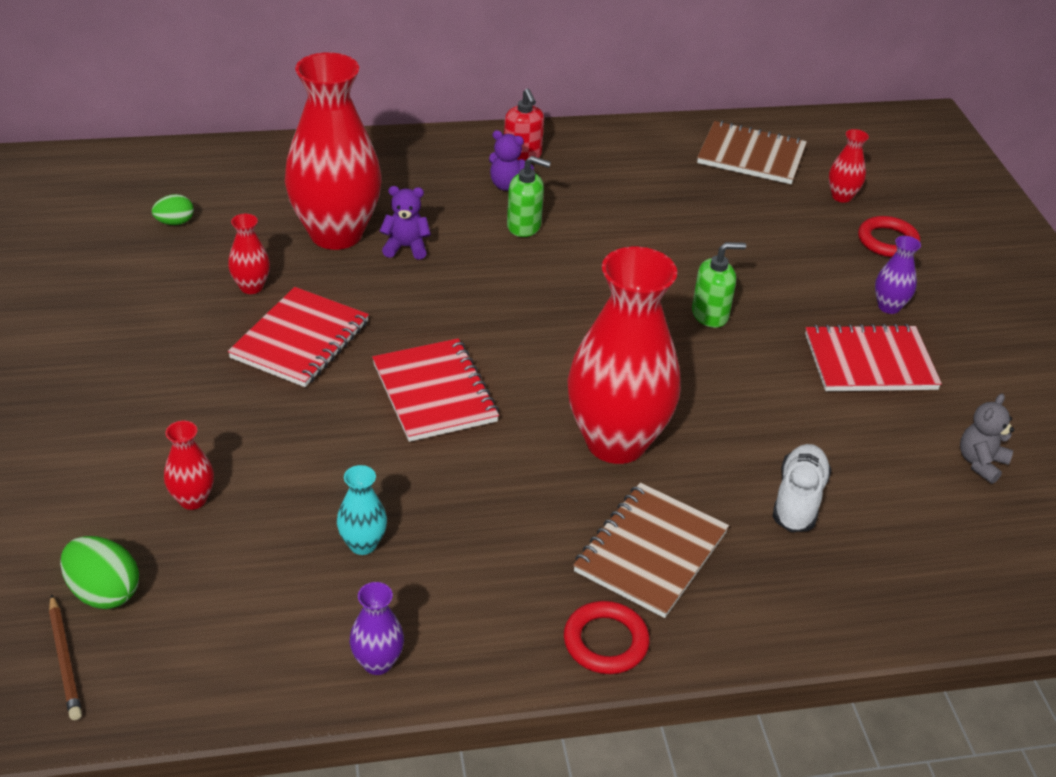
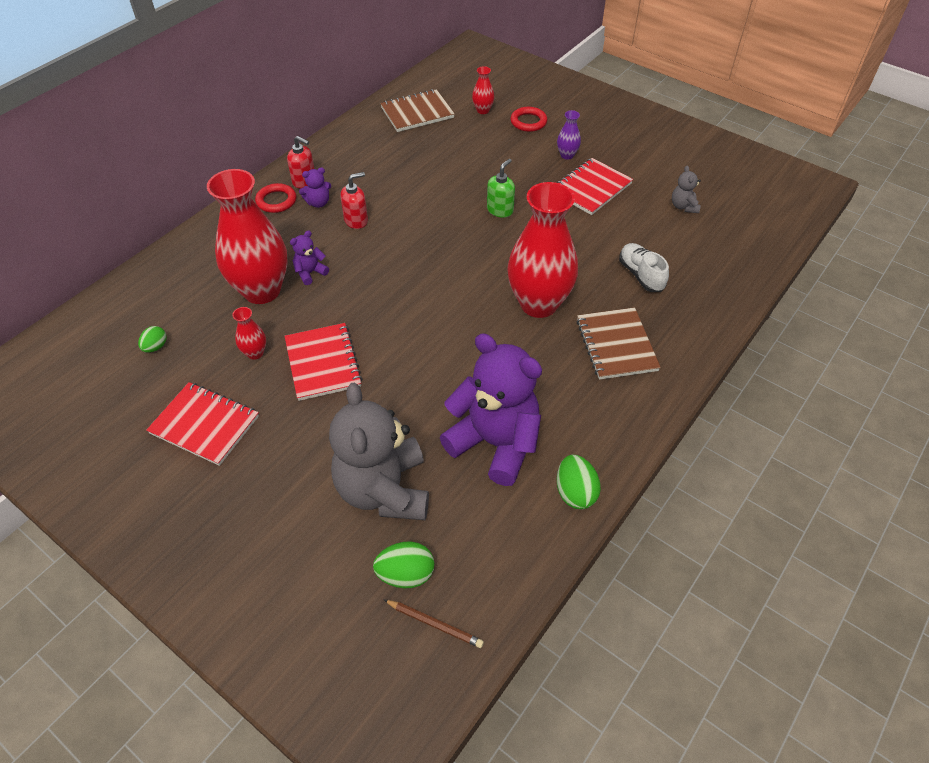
camera: 40 degrees left, 10 degrees up
(192, 499) = (384, 490): red vase -> grey teddy bear
(363, 544) = (495, 443): turquoise vase -> purple teddy bear
(377, 662) = (575, 492): purple vase -> green egg
(435, 392) = (428, 341): red notebook -> red notebook (205, 425)
(524, 226) = (356, 220): green soap dispenser -> red soap dispenser
(605, 642) = (650, 401): red ring -> red ring (276, 201)

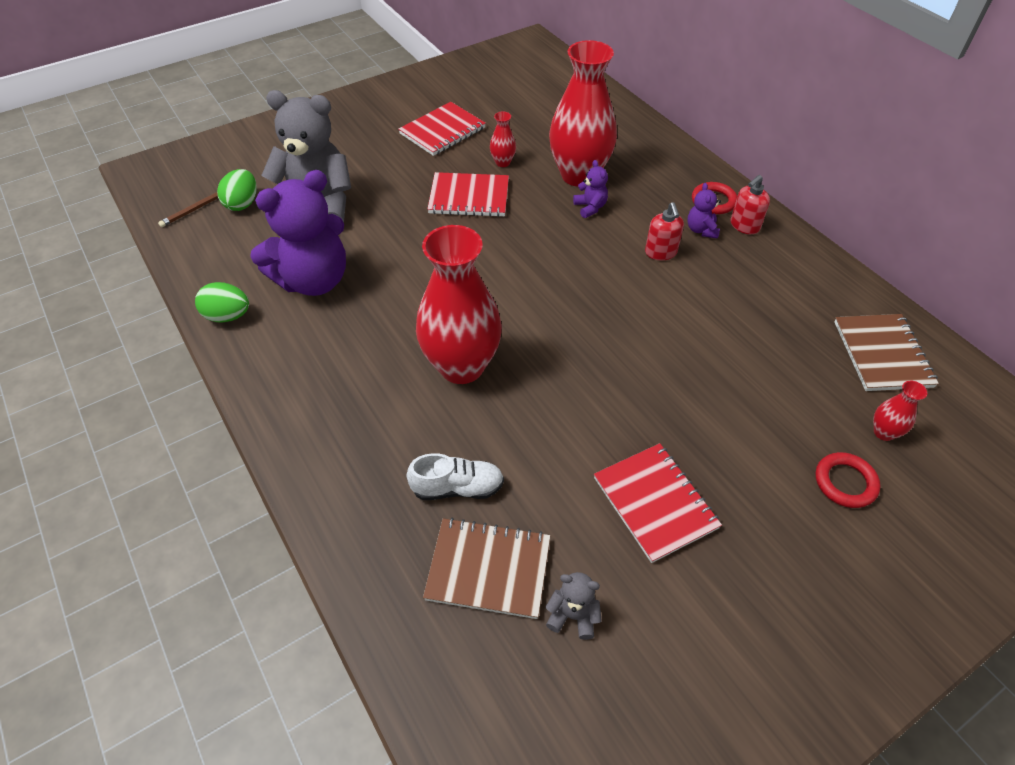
camera: 110 degrees right, 0 degrees up
(155, 347) = (538, 115): green egg -> none
(500, 210) = (639, 382): green soap dispenser -> none
(567, 155) = (744, 502): purple vase -> none
(616, 345) = (364, 413): brown notebook -> brown notebook (488, 569)

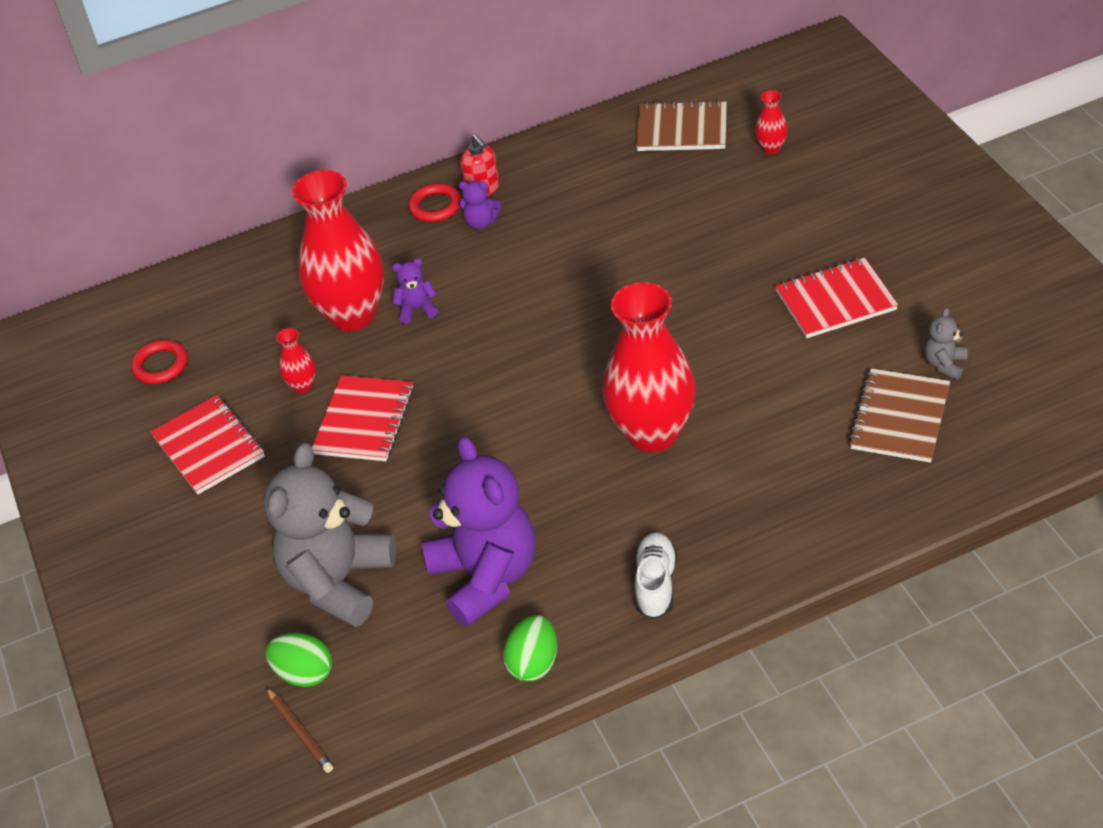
camera: 75 degrees left, 5 degrees down
(457, 488) = (810, 438): white shoe -> white shoe (656, 584)
(661, 252) = (510, 259): red soap dispenser -> none
(845, 482) = (821, 181): red ring -> red ring (160, 365)

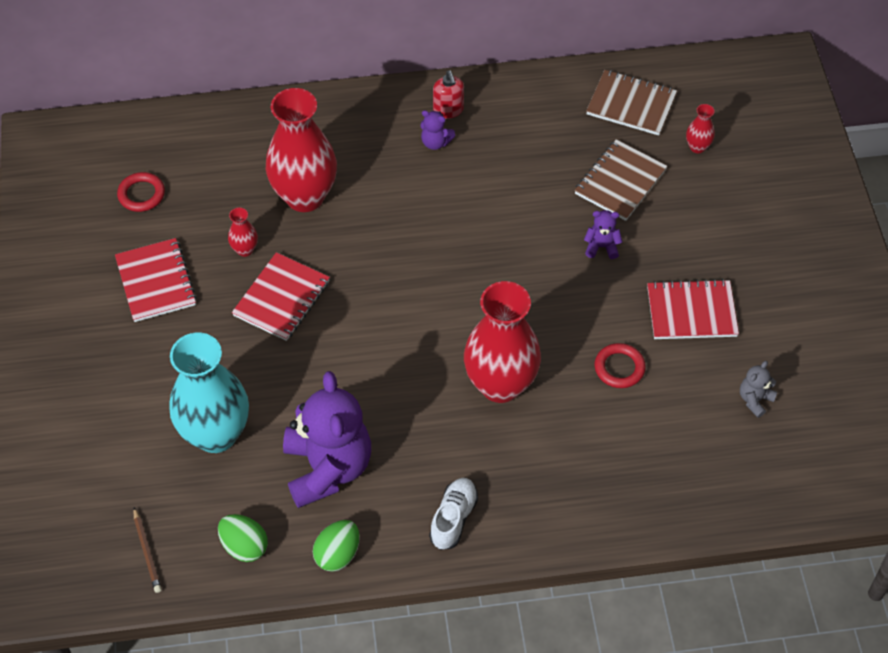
camera: 10 degrees right, 10 degrees up
(304, 673) = (166, 504): green egg -> green egg (244, 546)
(338, 581) = (216, 434): grey teddy bear -> turquoise vase
(417, 309) = (357, 208): purple teddy bear -> purple teddy bear (601, 247)
(435, 206) = (404, 114): red ring -> red ring (619, 368)
(899, 418) = (698, 436): brown notebook -> brown notebook (620, 182)

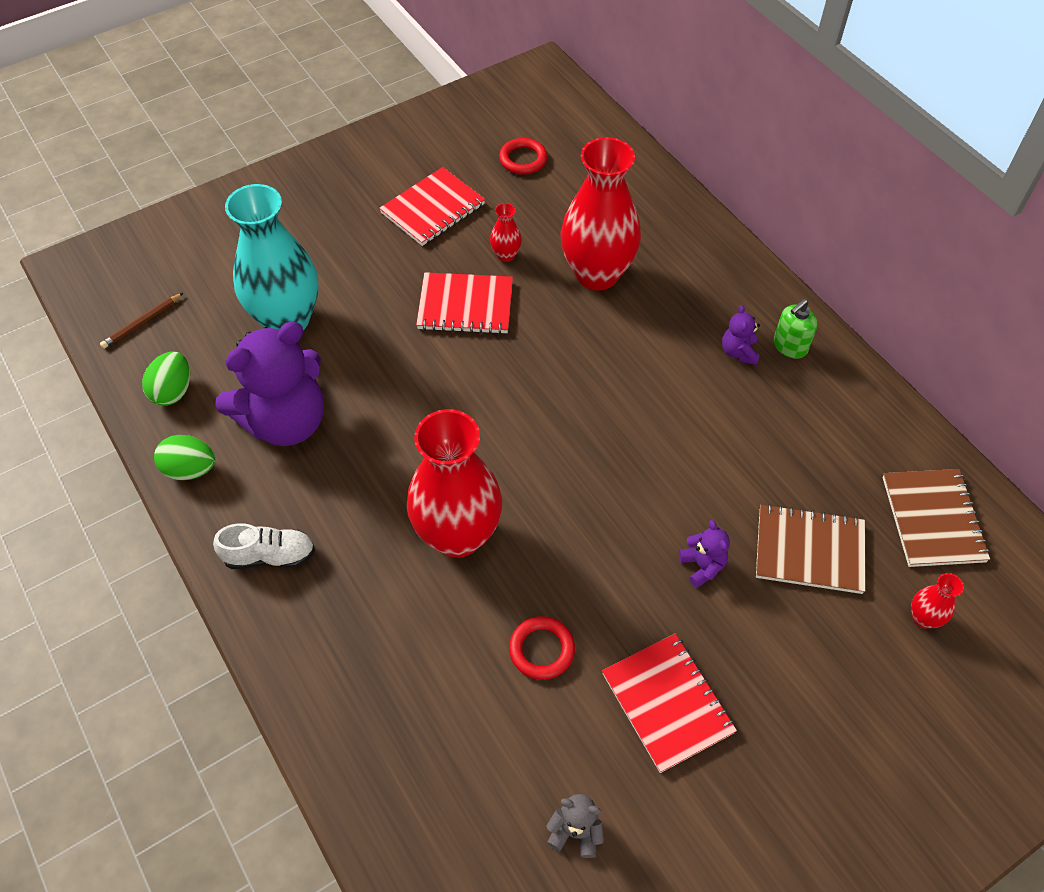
camera: 65 degrees right, 0 degrees up
(448, 110) = (789, 346): red soap dispenser -> green soap dispenser

